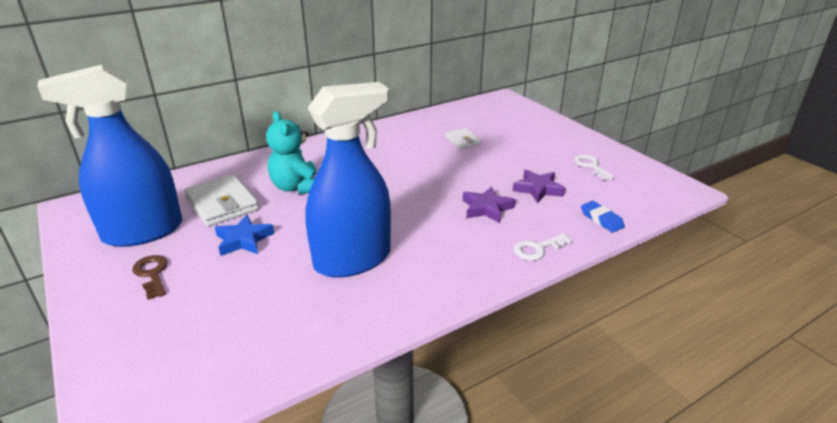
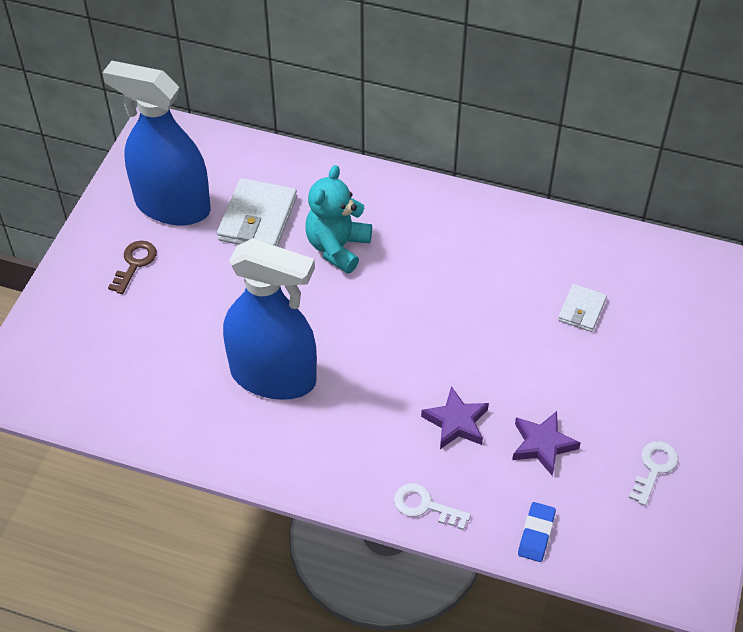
camera: 50 degrees right, 20 degrees up
(244, 240) = (226, 280): blue star -> none

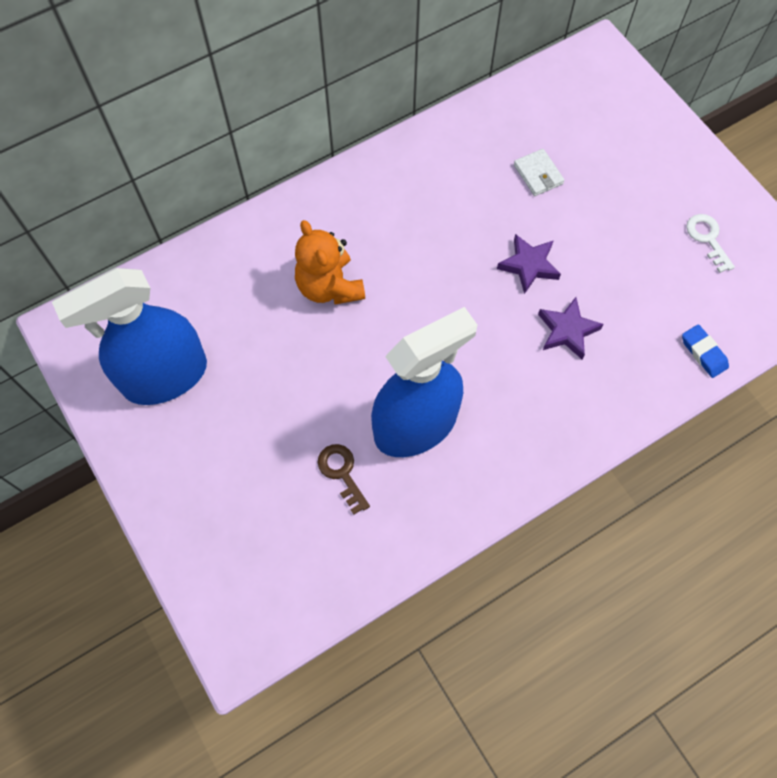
camera: 50 degrees left, 15 degrees up
(135, 263) = (200, 449): brown key -> brown key (341, 473)
(257, 219) = (243, 322): white wallet -> none
(337, 247) = (329, 286): turquoise teddy bear -> orange teddy bear
(424, 506) = (623, 407): white key -> none
(542, 445) = (633, 290): purple star -> purple star (529, 265)

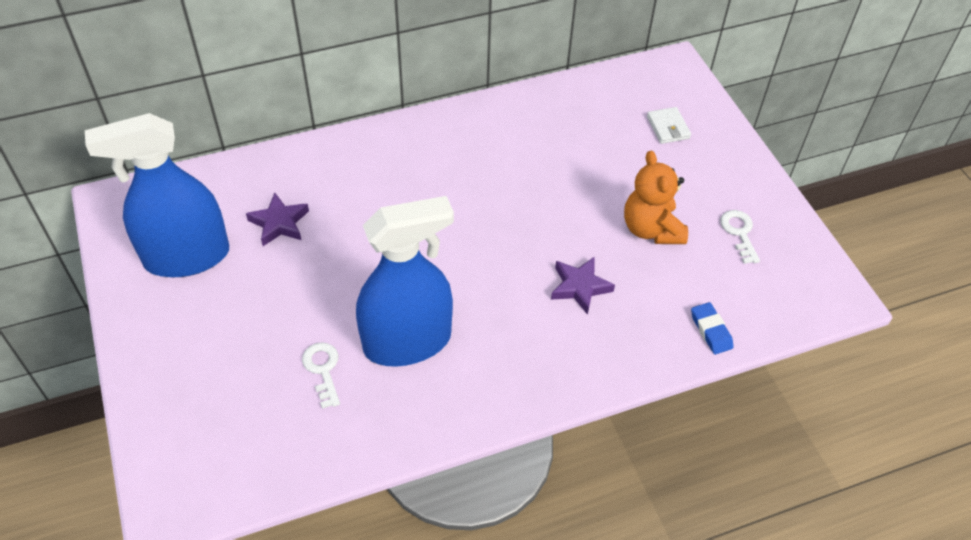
camera: 10 degrees right, 15 degrees down
(329, 286) = (364, 210): orange teddy bear -> orange teddy bear (651, 229)
(341, 473) = (323, 370): brown key -> white key
(529, 265) = (558, 225): purple star -> purple star (279, 223)
(538, 174) = (588, 152): white wallet -> white wallet (668, 127)

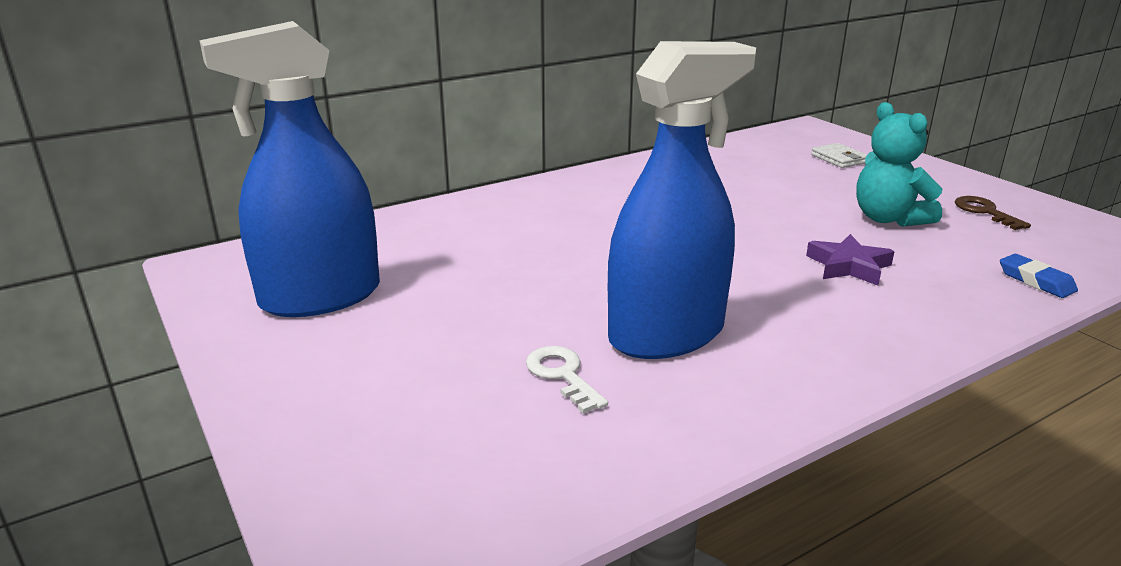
camera: 10 degrees left, 25 degrees down
(279, 223) = (438, 258): purple star -> none
(651, 229) = (888, 219): orange teddy bear -> turquoise teddy bear
(739, 233) = (984, 212): white key -> brown key

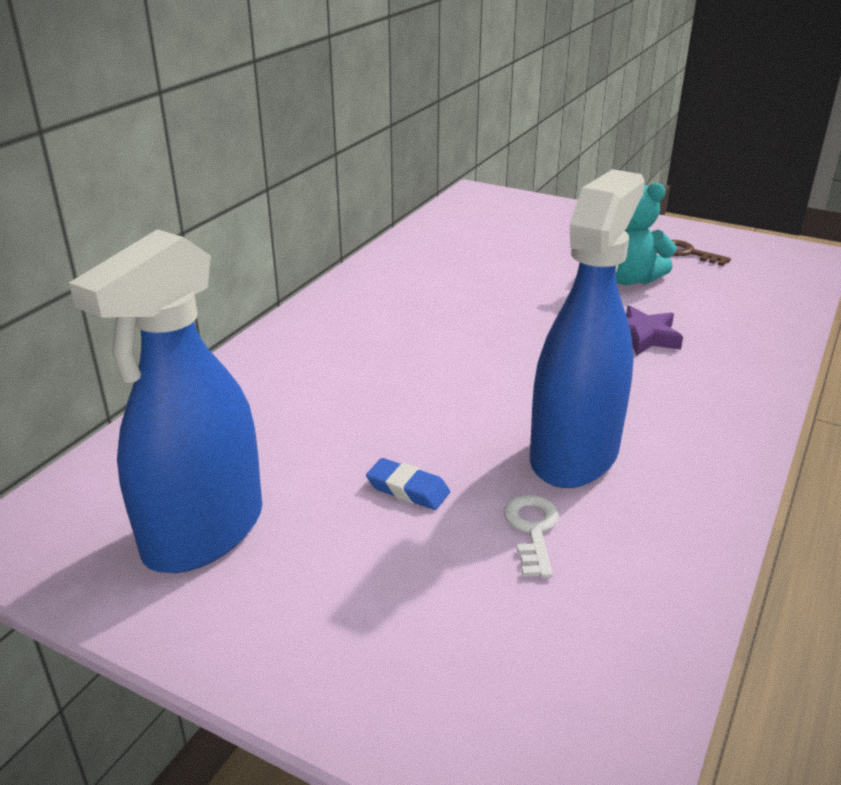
camera: 30 degrees left, 5 degrees up
(562, 375) = (532, 530): white key -> white key turned 60 degrees clockwise
(839, 159) = (533, 223): white wallet -> none
(1036, 281) = (776, 311): blue eraser -> blue eraser (408, 489)

